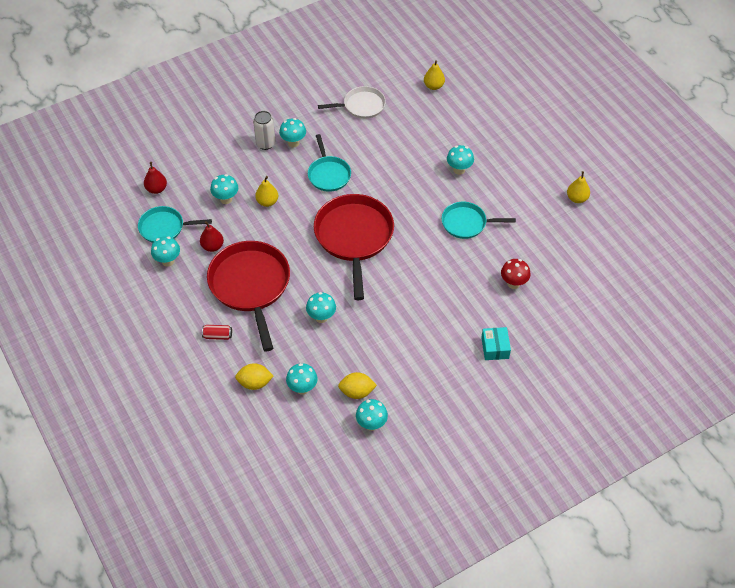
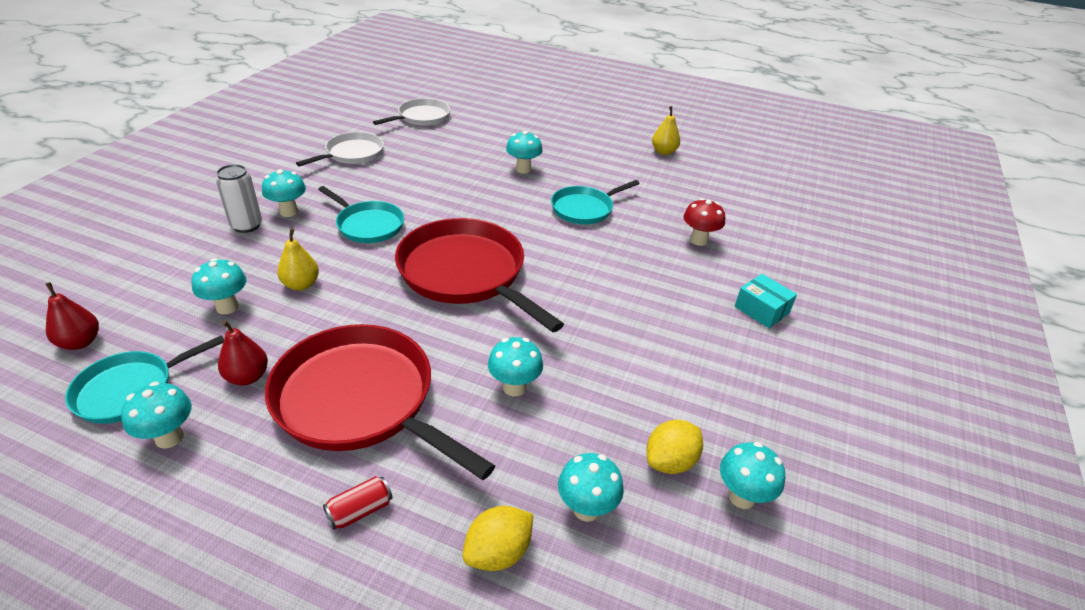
camera: 40 degrees left, 15 degrees down
(433, 86) = (421, 117): yellow pear -> white pan

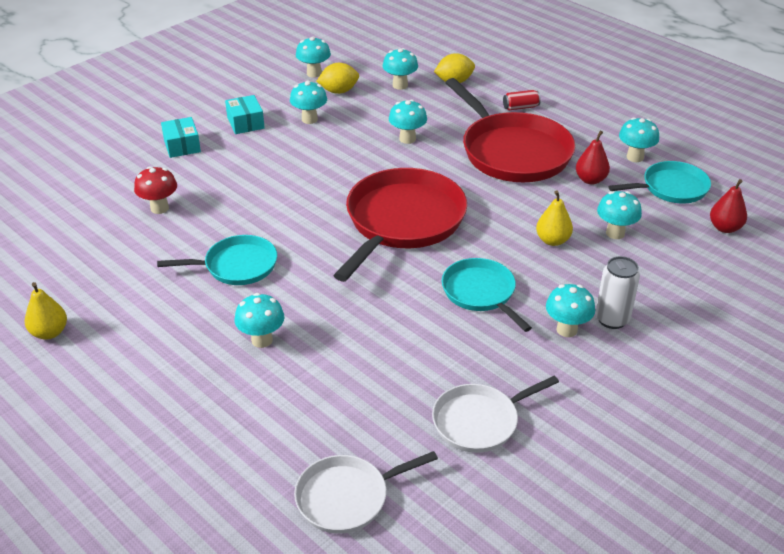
camera: 155 degrees left, 0 degrees up
(465, 273) = (402, 221): red pan -> red pan turned 135 degrees counterclockwise
(663, 389) = (309, 119): none -> turquoise mushroom
(732, 361) = (245, 123): none -> turquoise box

